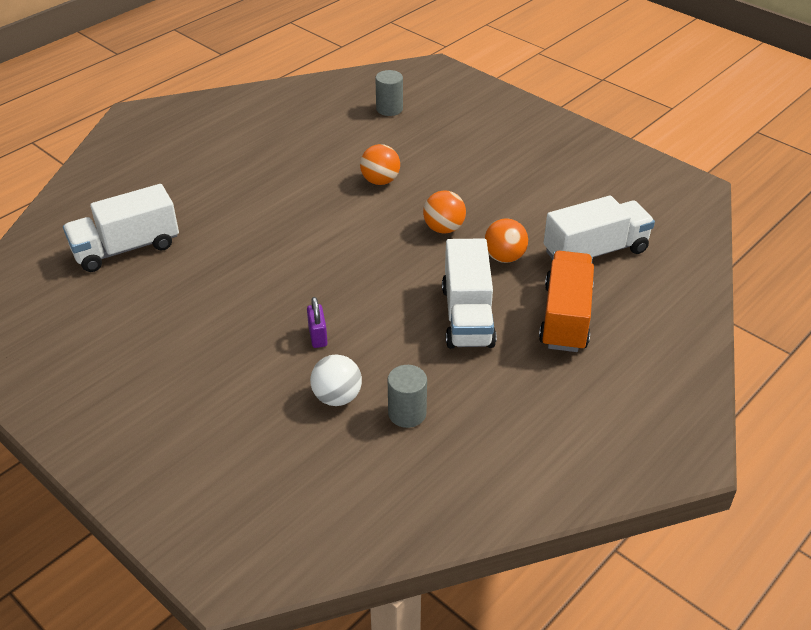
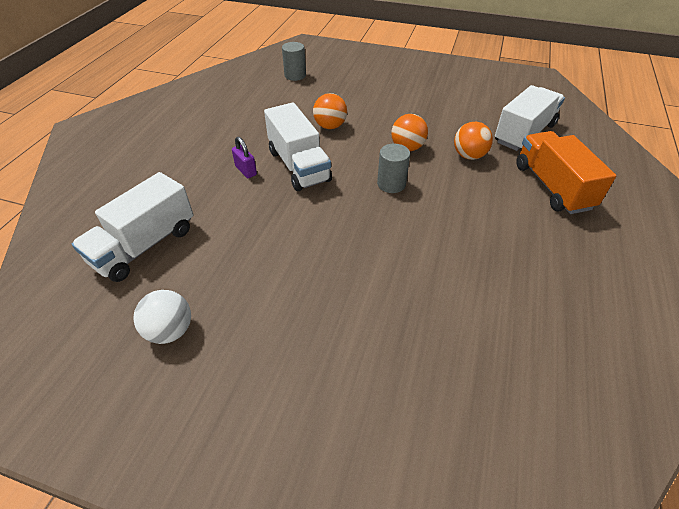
camera: 25 degrees left, 5 degrees up
(317, 336) = (384, 268): purple padlock -> purple padlock (246, 171)
(337, 397) = (447, 320): white ball -> white ball (170, 330)
(407, 413) = (516, 312): grey cylinder -> grey cylinder (391, 184)
(467, 316) = (484, 209): white truck -> white truck (298, 166)

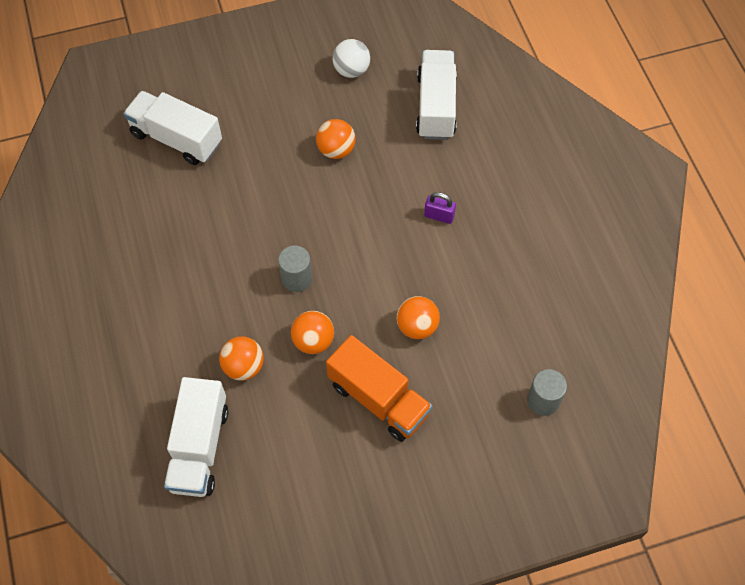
camera: 145 degrees right, 15 degrees up
(271, 257) = (336, 150): none -> orange ball
(298, 166) = (398, 250): white truck -> white truck (176, 138)
(552, 186) = (143, 367): orange truck -> orange truck (378, 399)

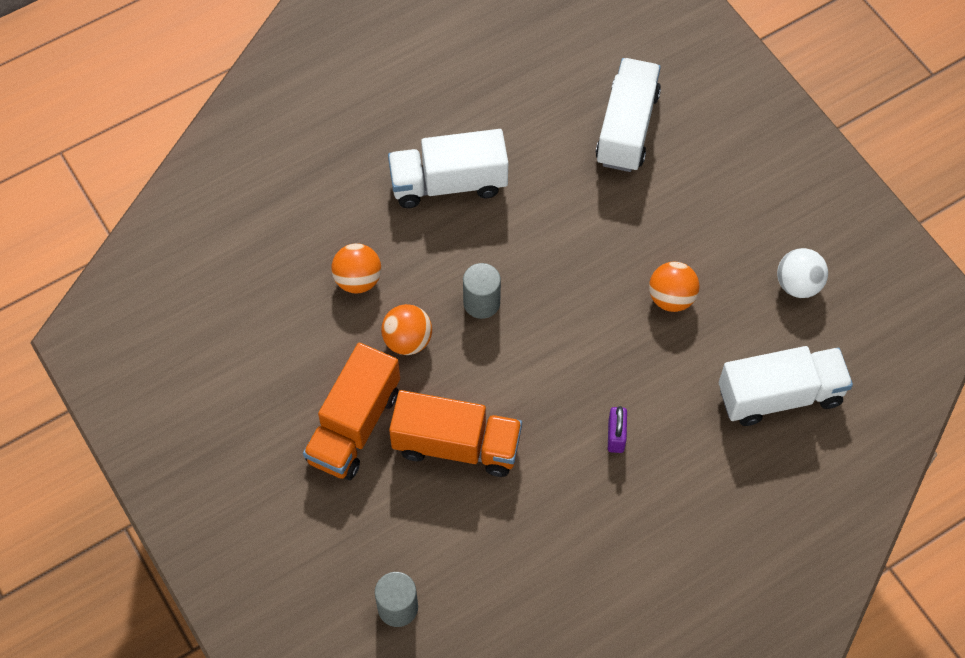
camera: 75 degrees right, 0 degrees up
(199, 447) = (255, 265): white truck -> white truck (448, 183)
(417, 326) = (456, 445): orange ball -> orange truck

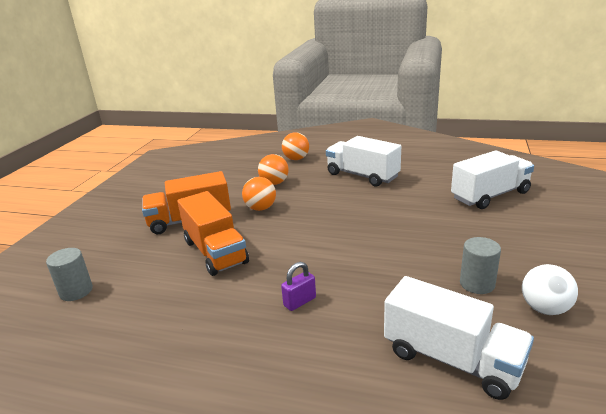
camera: 50 degrees right, 35 degrees down
(481, 302) = (315, 214): grey cylinder -> grey cylinder (477, 284)
(671, 298) = (429, 265): orange ball -> orange ball (296, 159)

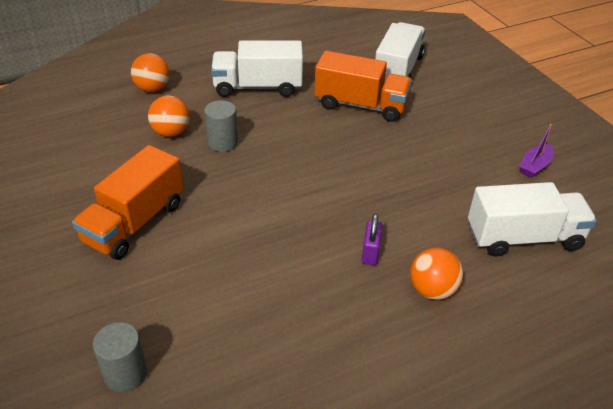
camera: 45 degrees left, 15 degrees up
(215, 252) = (222, 245): orange truck -> orange truck (360, 105)
(260, 208) = (199, 171): orange ball -> orange ball (432, 290)
(477, 284) = (476, 166): grey cylinder -> grey cylinder (222, 142)
(544, 309) = (534, 166): white ball -> purple boat

